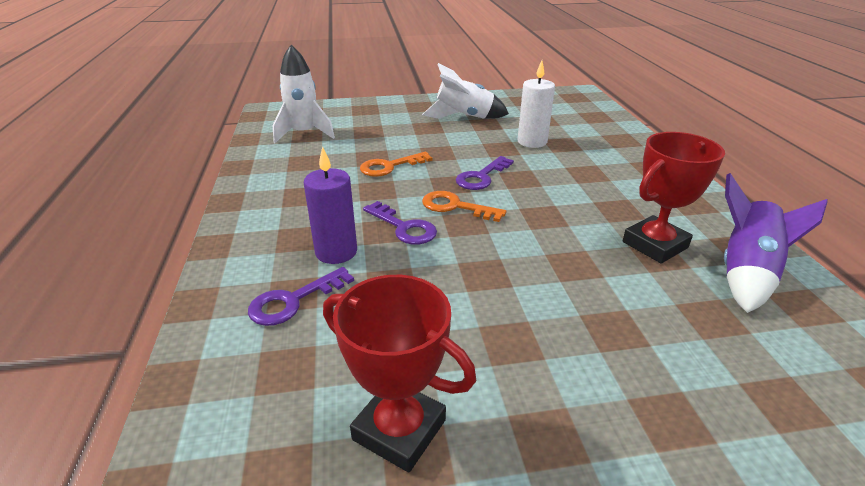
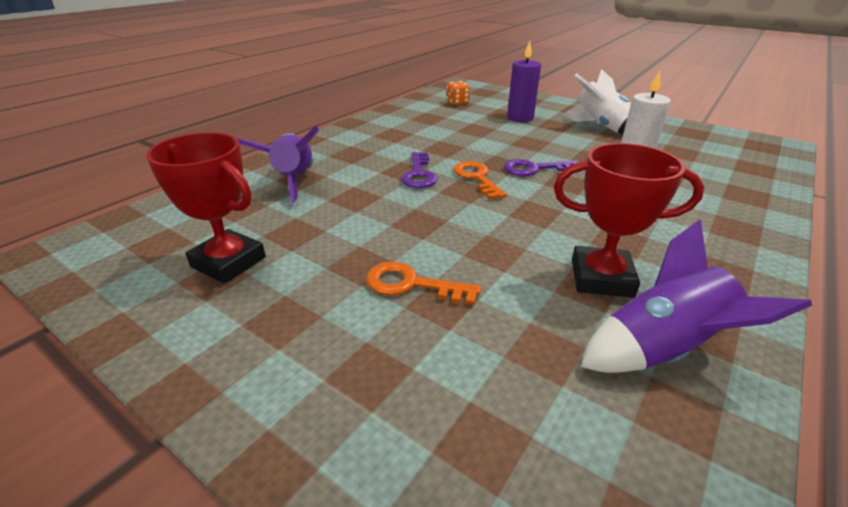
camera: 45 degrees right, 0 degrees up
(293, 301) = (294, 181): purple key -> purple rocket
(304, 133) = (457, 102): white rocket -> orange dice
(336, 252) = (357, 169): purple candle -> purple candle (520, 118)
(389, 167) = (477, 138): orange key -> orange key (411, 284)
(399, 430) = (228, 262): red trophy -> red trophy turned 45 degrees counterclockwise

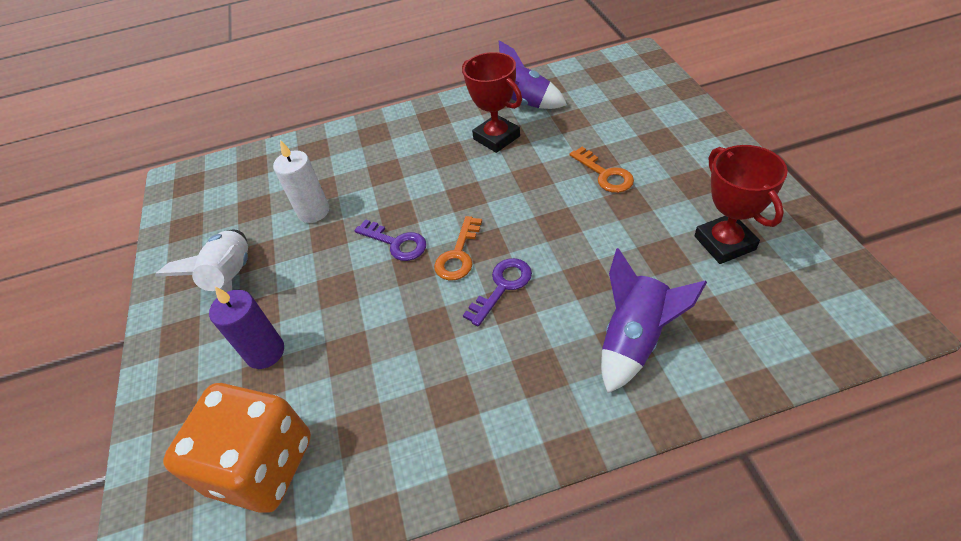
camera: 135 degrees left, 15 degrees up
(457, 102) = (262, 465): orange dice -> orange dice, size x2.50

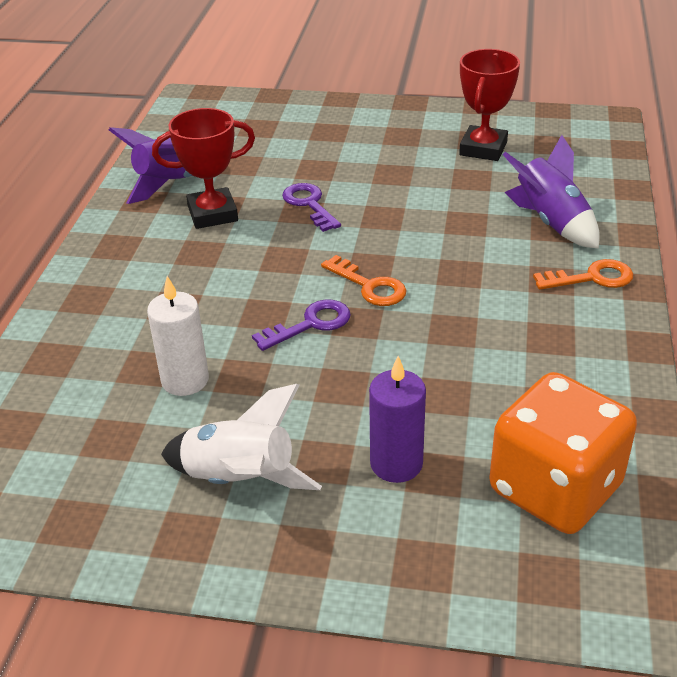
camera: 70 degrees left, 10 degrees down
(502, 286) = (436, 271): purple key -> purple key (309, 204)
(605, 174) = (344, 172): orange key -> orange key (592, 278)
(724, 243) = (483, 149): red trophy -> red trophy turned 75 degrees counterclockwise

